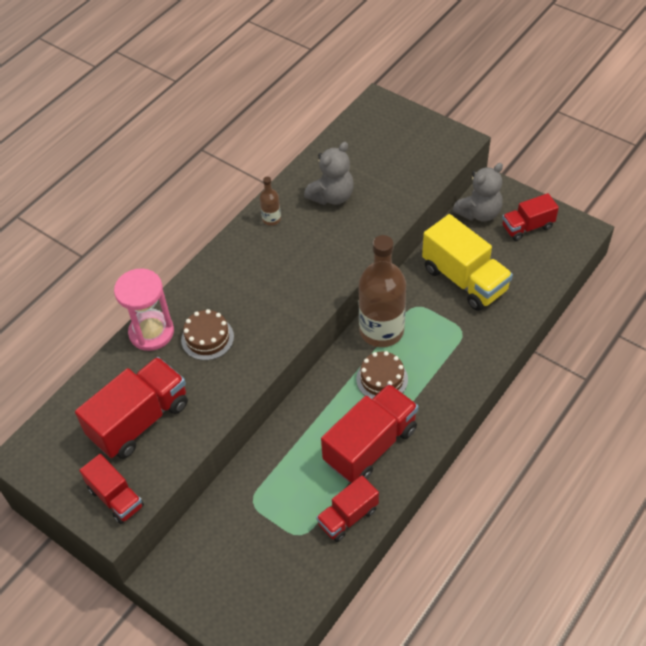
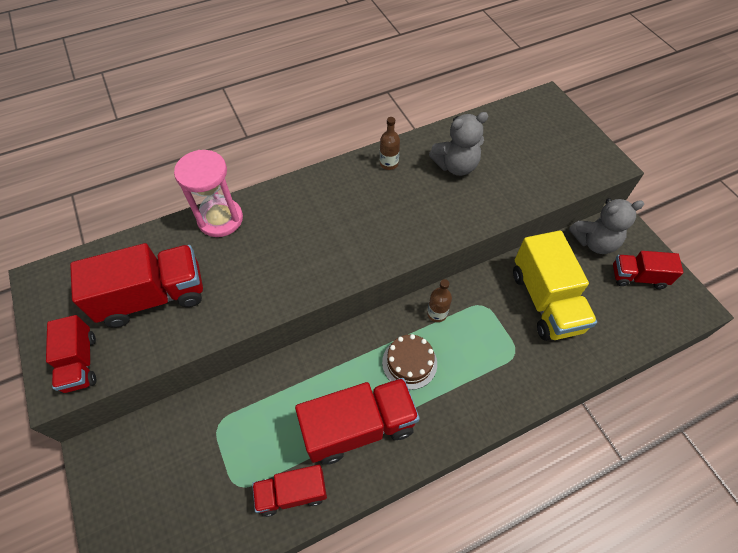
camera: 25 degrees right, 5 degrees up
(207, 338) = (262, 247): brown cake -> none
(381, 330) = (437, 313): brown bottle -> brown bottle, size x0.43

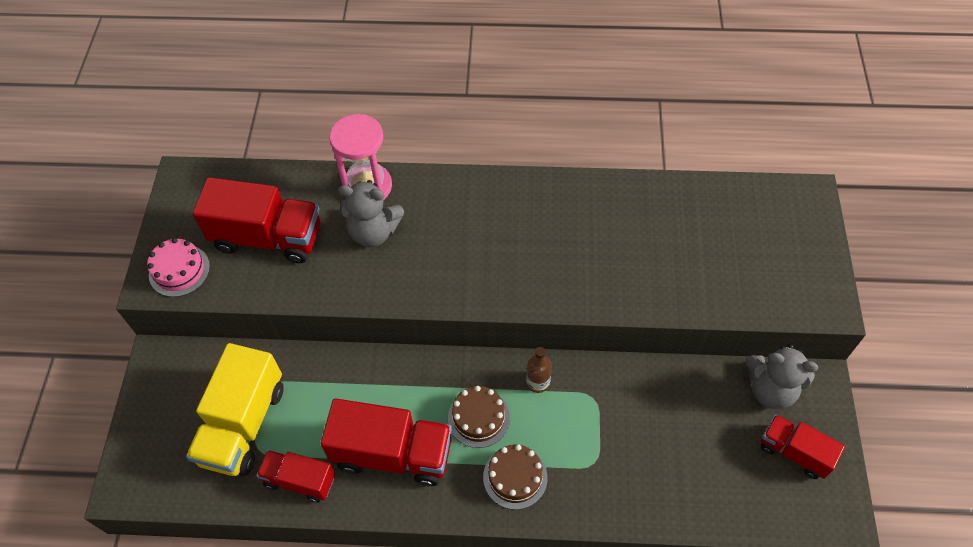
camera: 30 degrees right, 0 degrees up
(80, 362) = (179, 270): red truck -> pink cake
(389, 163) = (571, 197): brown bottle -> none
(456, 166) = (643, 231): grey teddy bear -> grey teddy bear (374, 232)
(465, 394) = (515, 477): none -> brown cake
(545, 301) = (665, 426): yellow truck -> yellow truck (243, 424)

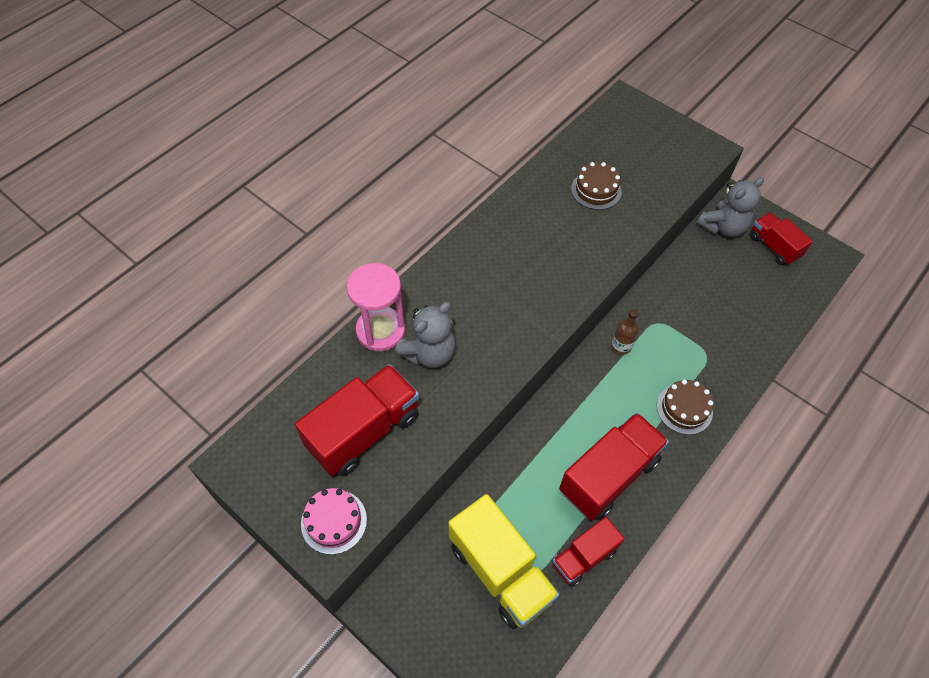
camera: 55 degrees left, 0 degrees up
(478, 418) = (621, 401): brown cake -> brown cake (596, 190)
(794, 452) = (774, 247): red truck -> red truck turned 75 degrees clockwise

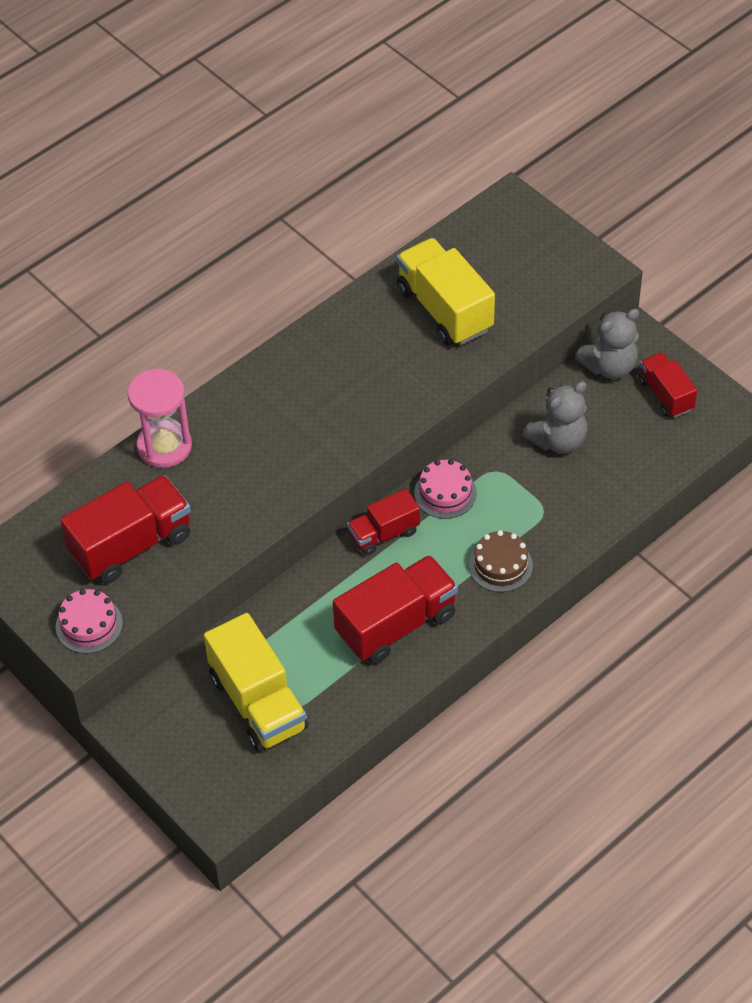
camera: 10 degrees right, 5 degrees down
(429, 353) = (213, 474): grey teddy bear -> grey teddy bear (558, 440)
(583, 557) = (349, 698): red truck -> red truck (383, 534)
(596, 190) = (444, 309): brown cake -> yellow truck
(621, 346) = (445, 493): brown bottle -> pink cake

